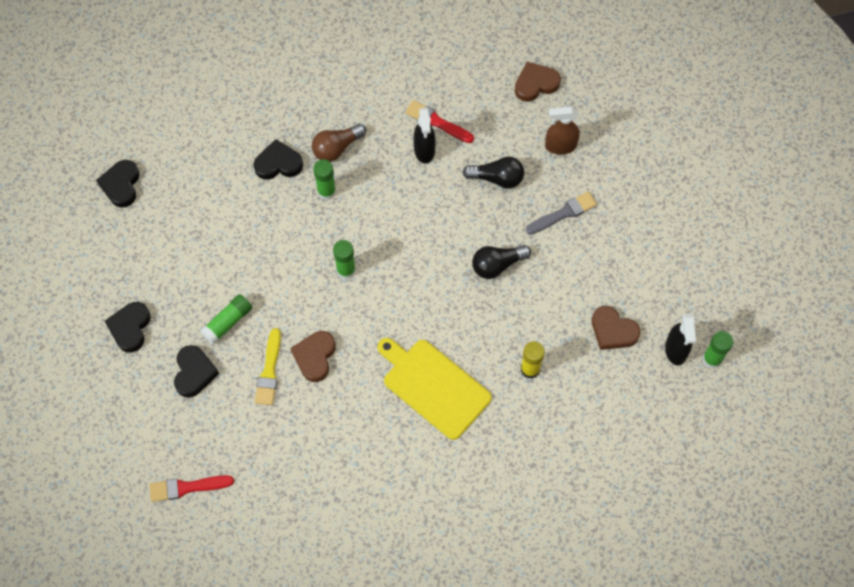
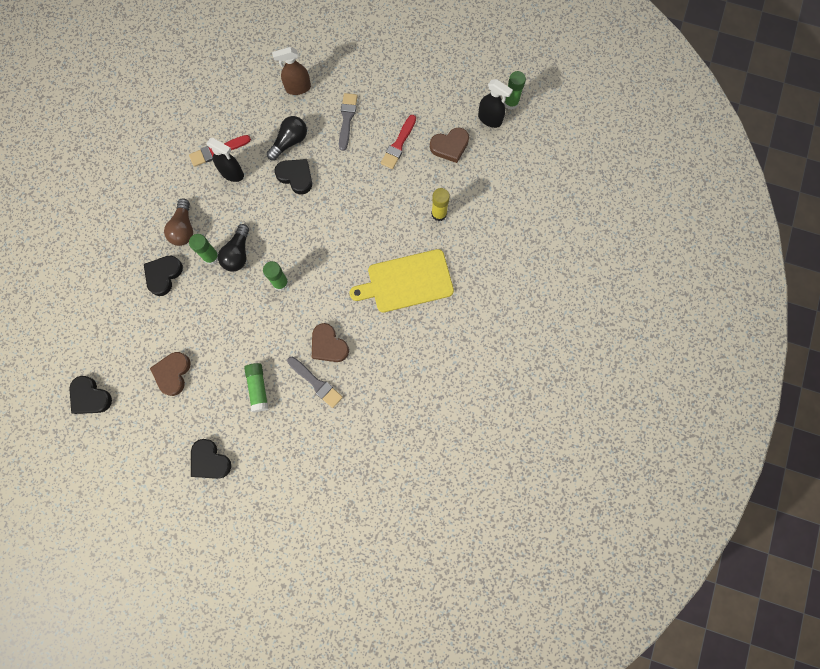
camera: 55 degrees left, 10 degrees up
(187, 487) = (360, 495): red brush -> red brush (398, 144)
(194, 373) = (278, 436): black heart -> black heart (296, 177)
(269, 371) = (316, 383): yellow brush -> grey brush
(497, 265) = (352, 184): black light bulb -> black light bulb (238, 254)
(535, 84) = (240, 71): brown heart -> brown heart (173, 373)
(560, 146) = (298, 88): brown spray bottle -> brown spray bottle turned 45 degrees clockwise

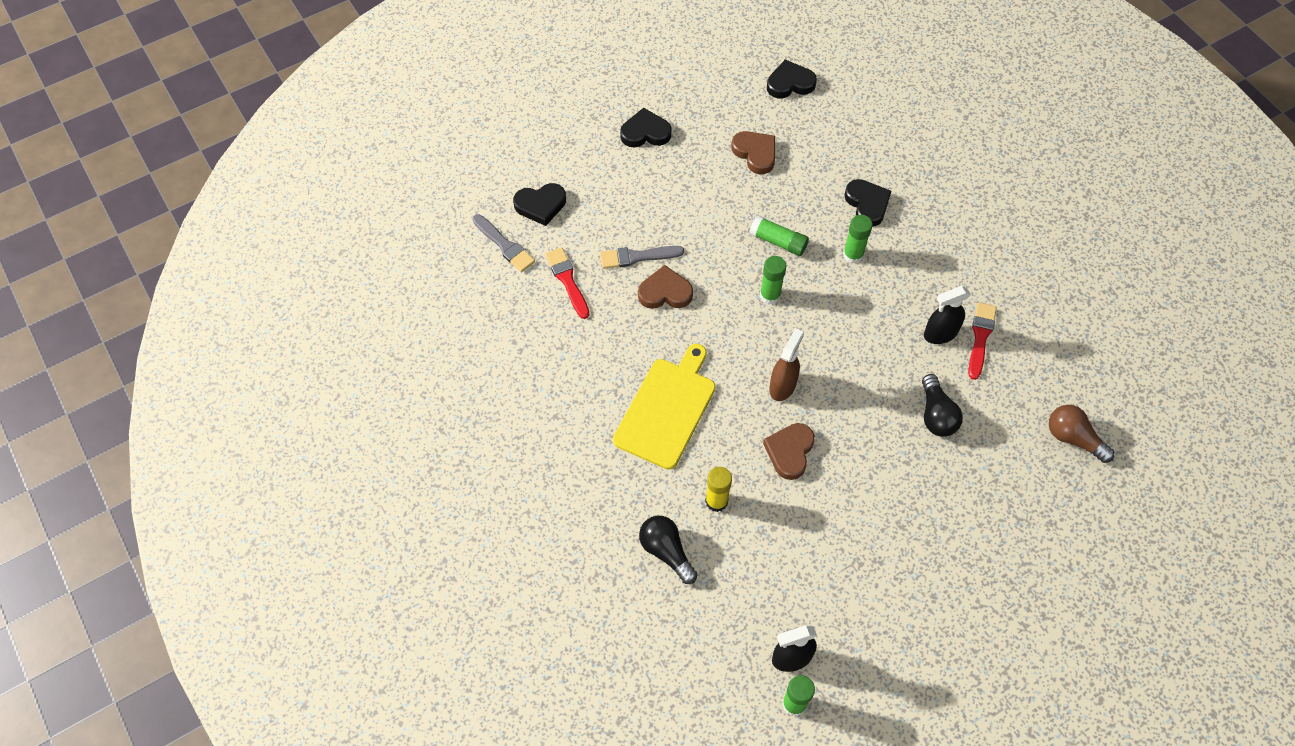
camera: 130 degrees right, 15 degrees down
(184, 228) = (907, 251): brown light bulb -> brown light bulb (1073, 438)
(238, 254) = (836, 279): black light bulb -> black light bulb (666, 551)
(258, 388) = (677, 208): green glue stick -> green glue stick (778, 241)
(296, 177) = (885, 391): black heart -> black heart (540, 205)
(298, 88) = (1006, 472): brown spray bottle -> brown spray bottle (782, 386)
(347, 119) = (921, 495): grey brush -> grey brush (504, 245)
(398, 144) = (841, 525): red brush -> red brush (567, 280)
(450, 146) = (792, 580): brown heart -> brown heart (789, 452)

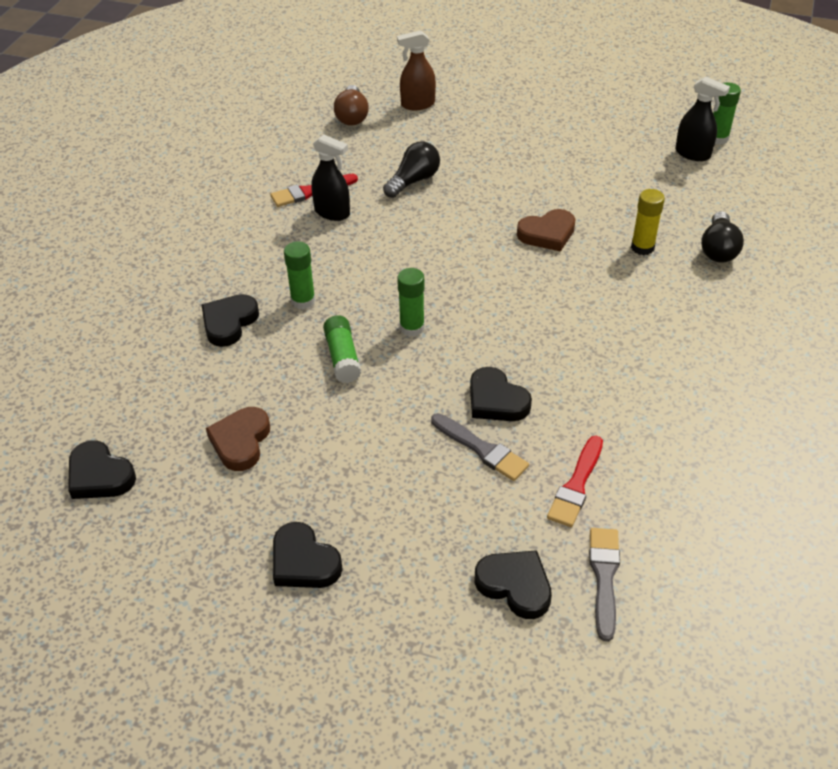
camera: 130 degrees left, 15 degrees down
(665, 292) = (496, 400): brown heart -> black heart
(666, 409) = (609, 322): yellow cutting board -> none
(782, 386) = (494, 269): brown spray bottle -> brown spray bottle (417, 104)

